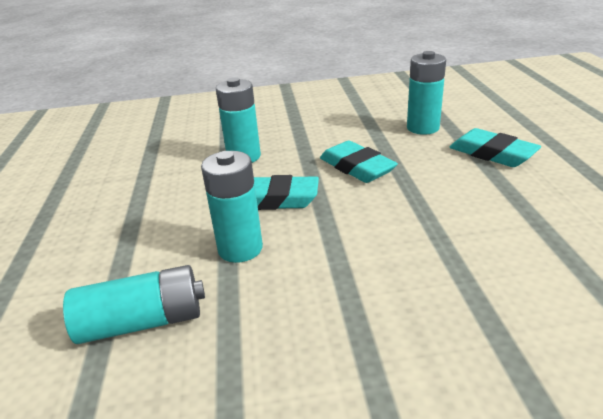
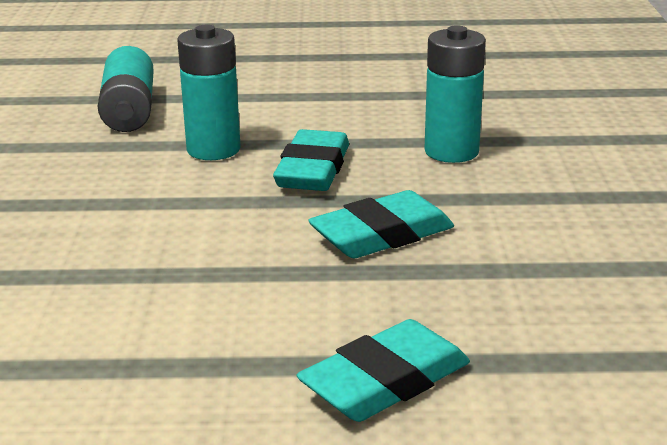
camera: 95 degrees right, 5 degrees down
(422, 128) = (533, 323): turquoise battery -> none

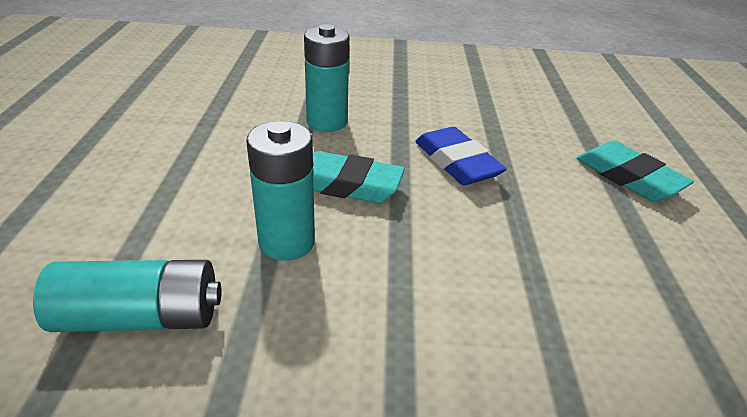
camera: 90 degrees left, 10 degrees up
(382, 235) = (456, 162): turquoise eraser -> blue eraser

